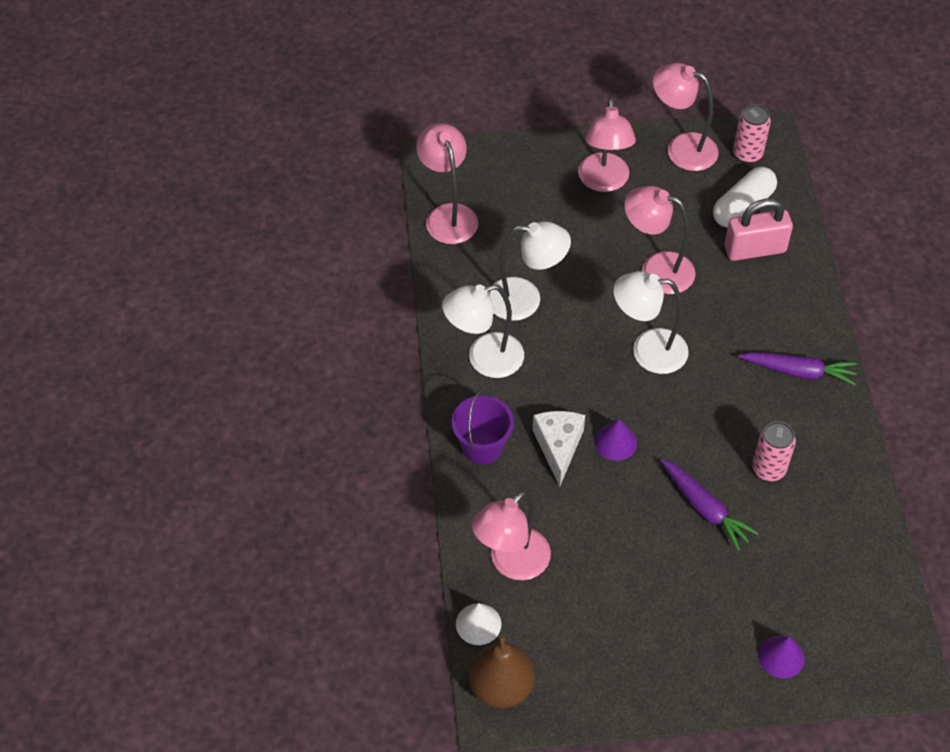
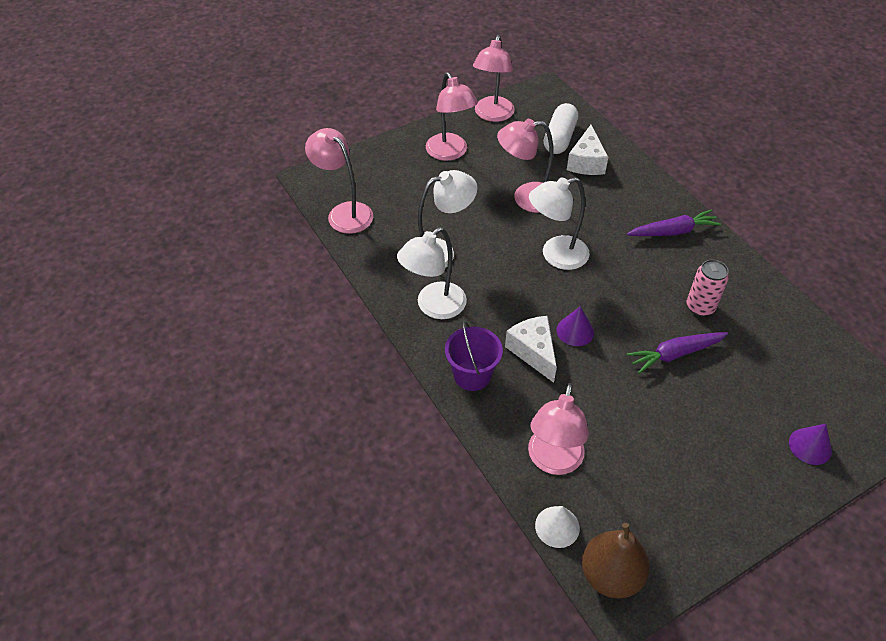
camera: 25 degrees left, 5 degrees down
(681, 148) = (492, 115): pink lamp -> pink lamp turned 75 degrees counterclockwise
(705, 508) = (675, 354): purple carrot -> purple carrot turned 135 degrees clockwise
(747, 154) = (540, 105): pink can -> none
(755, 249) = (586, 162): pink padlock -> white cheese

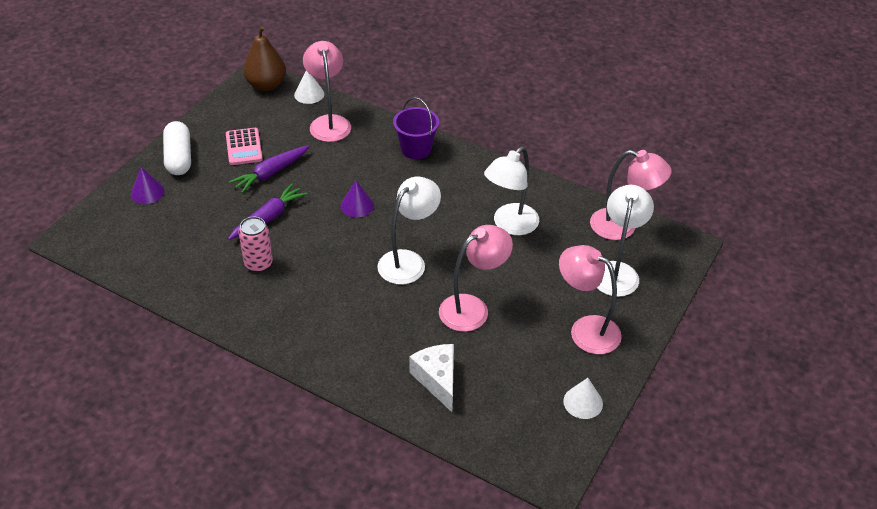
camera: 150 degrees right, 5 degrees down
(434, 307) = (480, 182): white lamp -> white lamp (616, 271)
(492, 115) = (583, 402): pink lamp -> white cone
(533, 352) = (381, 179): white cheese -> none
(559, 138) = (486, 401): white capsule -> white capsule (179, 157)
(673, 231) = (308, 330): purple carrot -> purple carrot (271, 173)
(675, 467) = (244, 147): none -> pink calculator

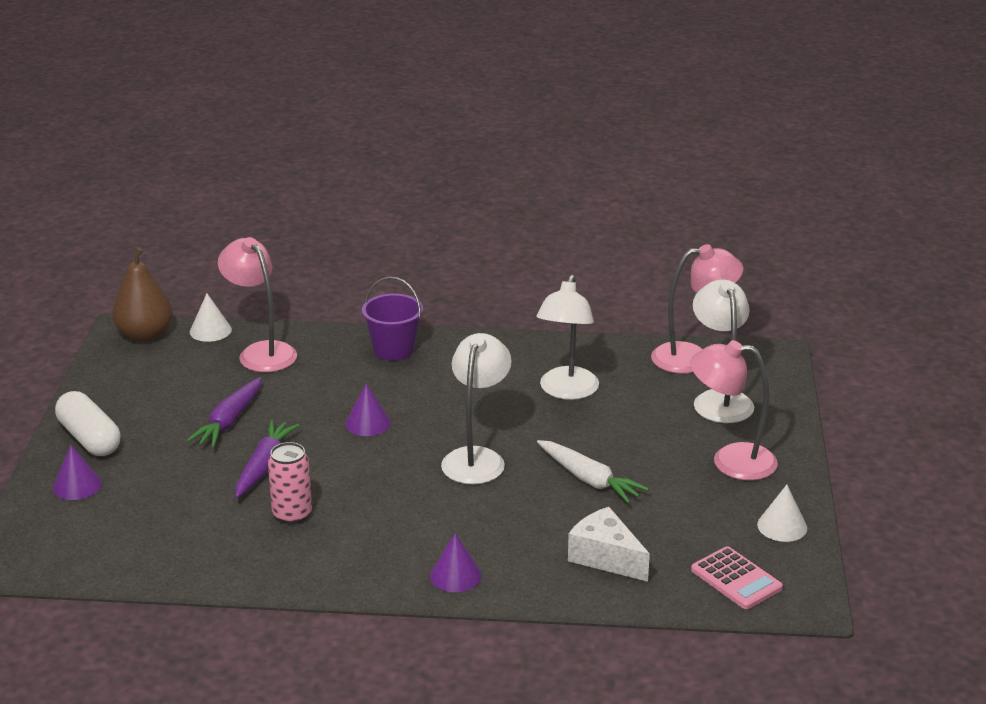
camera: 25 degrees left, 15 degrees down
(244, 147) = (170, 405): pink calculator -> pink calculator (736, 579)
(327, 355) = (455, 575): none -> purple cone
(472, 308) = (589, 480): pink lamp -> white carrot

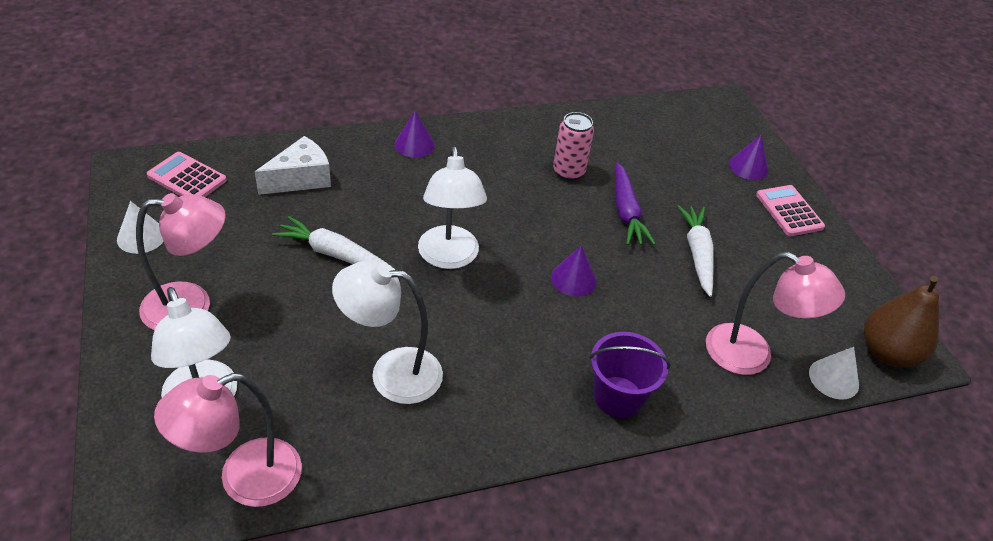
camera: 155 degrees right, 15 degrees up
(90, 438) = (789, 211): white capsule -> pink calculator
(229, 421) = (697, 254): purple carrot -> white carrot
(566, 391) = (391, 373): white lamp -> white lamp turned 75 degrees counterclockwise
(605, 557) = (300, 178): white cheese -> white cheese turned 60 degrees counterclockwise

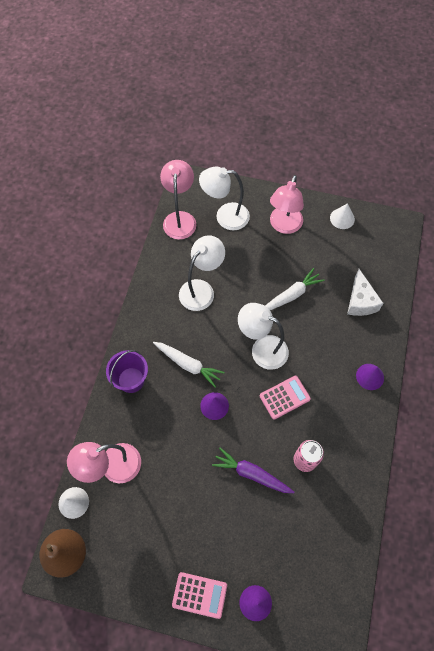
camera: 125 degrees right, 20 degrees up
(187, 178) = (382, 248): pink calculator -> pink calculator (284, 397)
(697, 254) = (196, 494): white carrot -> white carrot (188, 364)

